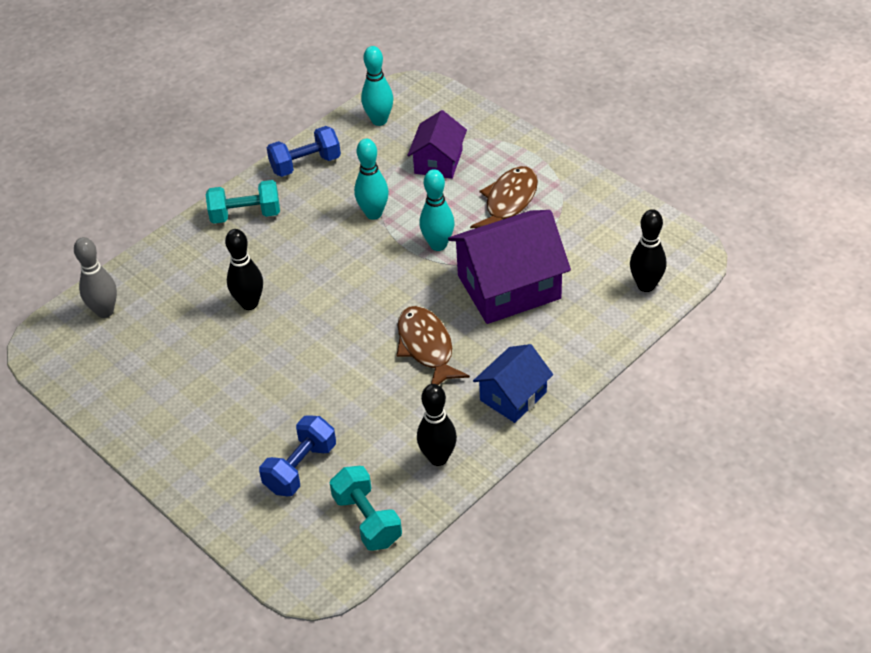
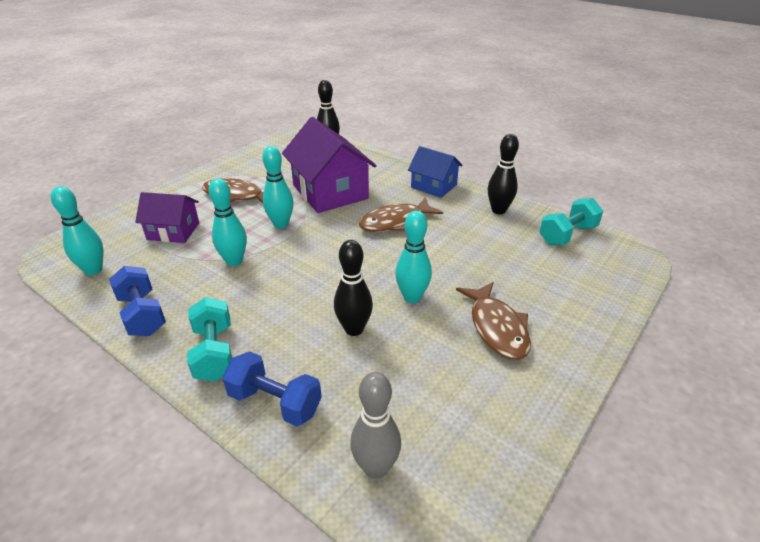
camera: 100 degrees left, 10 degrees down
(222, 410) = (497, 328): none -> brown fish
(283, 349) = (412, 297): none -> turquoise bowling pin
(300, 468) = (538, 271): blue dumbbell -> blue dumbbell (275, 402)

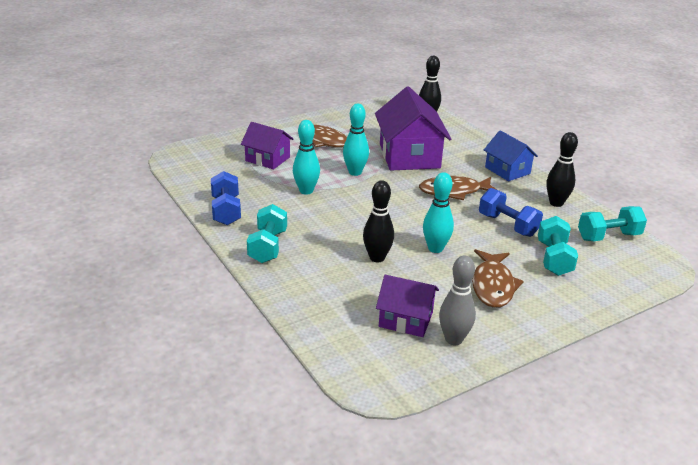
camera: 20 degrees right, 5 degrees down
(93, 270) = (201, 173): turquoise bowling pin -> none
(275, 402) = (298, 286): blue dumbbell -> blue dumbbell (508, 225)
(376, 468) = (349, 339): grey bowling pin -> grey bowling pin (453, 339)
(429, 410) = (406, 319): none -> purple house
(535, 275) = (554, 258): none -> turquoise dumbbell

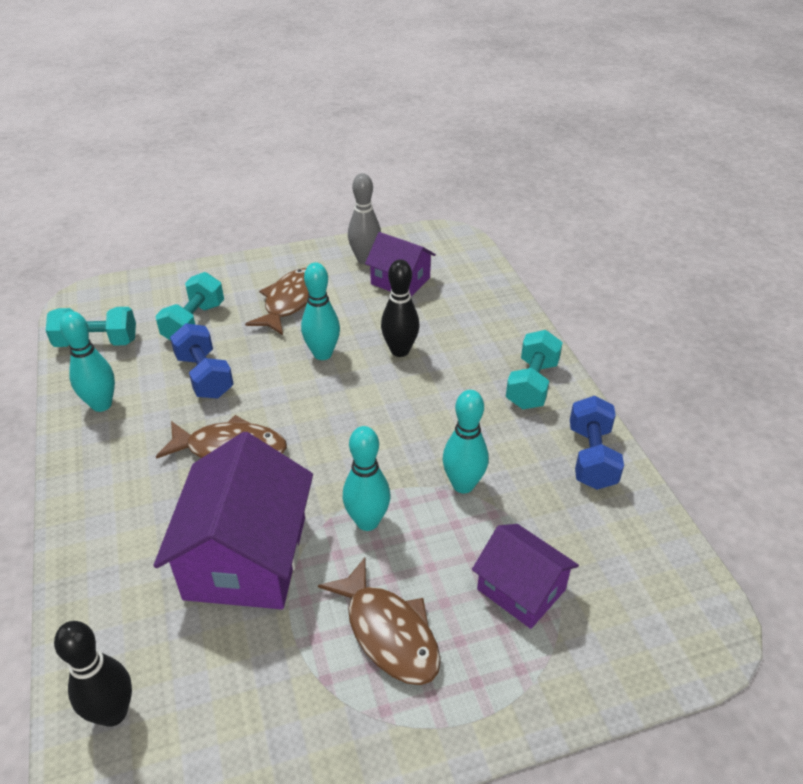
camera: 165 degrees left, 10 degrees up
(507, 170) = (104, 487): blue house -> none
(556, 203) = (101, 404): black bowling pin -> turquoise bowling pin

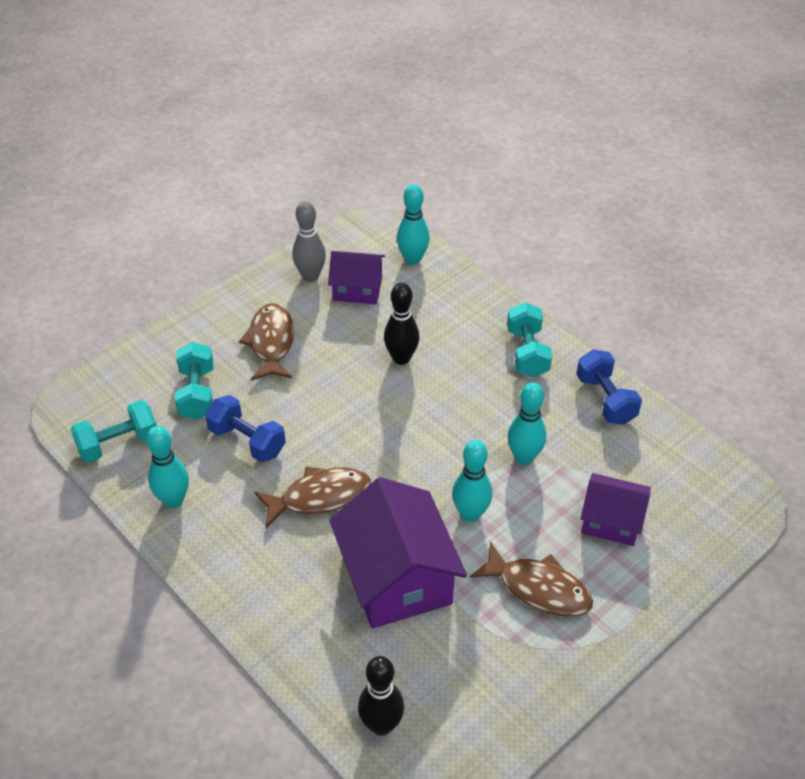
camera: 25 degrees left, 5 degrees up
(322, 354) = (337, 384): turquoise bowling pin -> turquoise bowling pin (413, 259)

